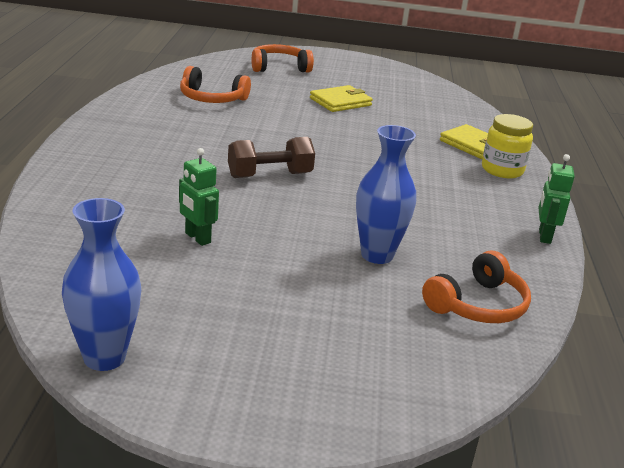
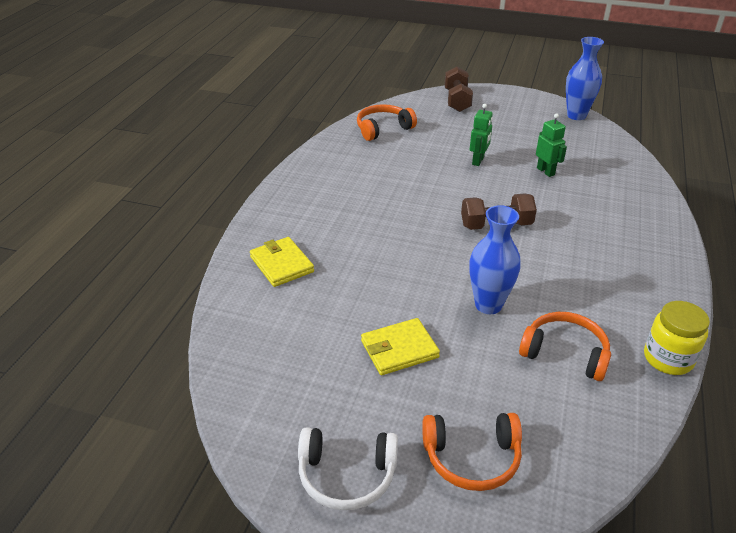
camera: 165 degrees left, 10 degrees up
(350, 65) = (347, 475): none -> white headphones
(368, 388) = (457, 101): none -> brown dumbbell
(377, 255) = (429, 157): blue vase -> blue vase (488, 305)
(502, 170) = (280, 229): yellow jar -> yellow jar (668, 358)
(544, 236) = (303, 166): green robot -> green robot (478, 161)

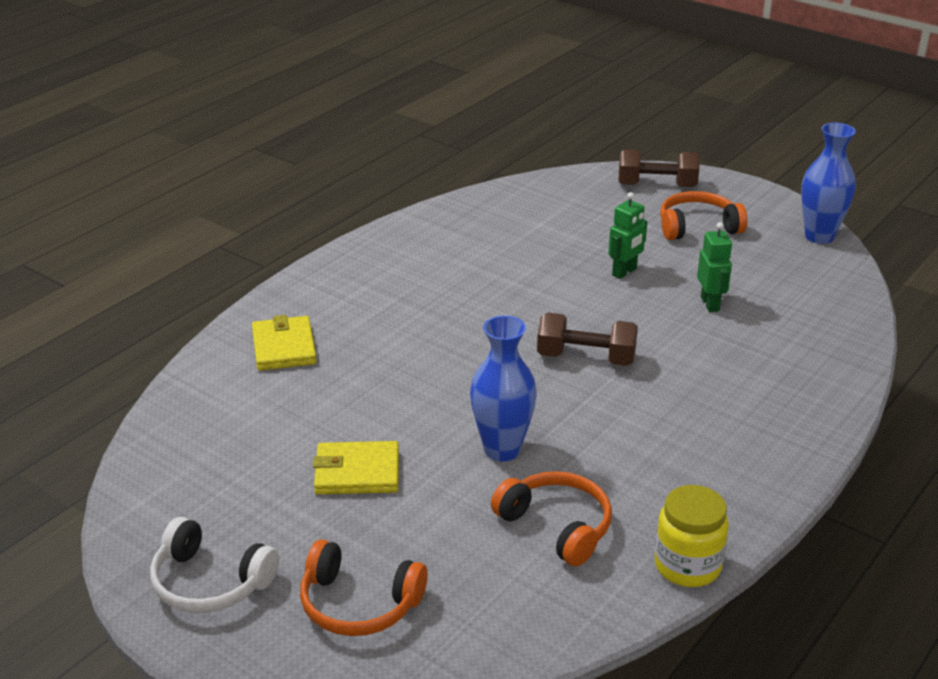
camera: 20 degrees right, 5 degrees down
(383, 129) = (524, 206): orange headphones -> orange headphones (697, 227)
(457, 101) = (656, 185): brown dumbbell -> brown dumbbell turned 75 degrees clockwise

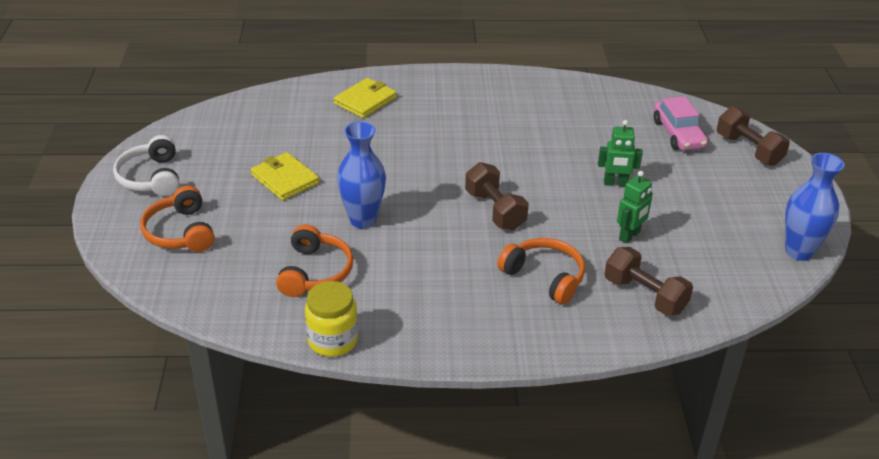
camera: 50 degrees right, 5 degrees up
(591, 204) = (678, 134): none -> pink car
(697, 227) = (721, 190): orange headphones -> orange headphones (544, 277)
(802, 339) = (644, 295): none -> brown dumbbell

